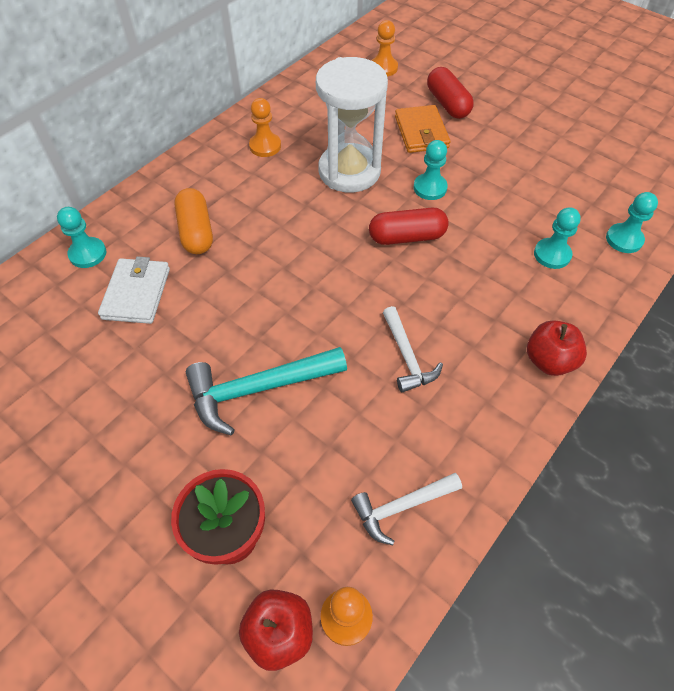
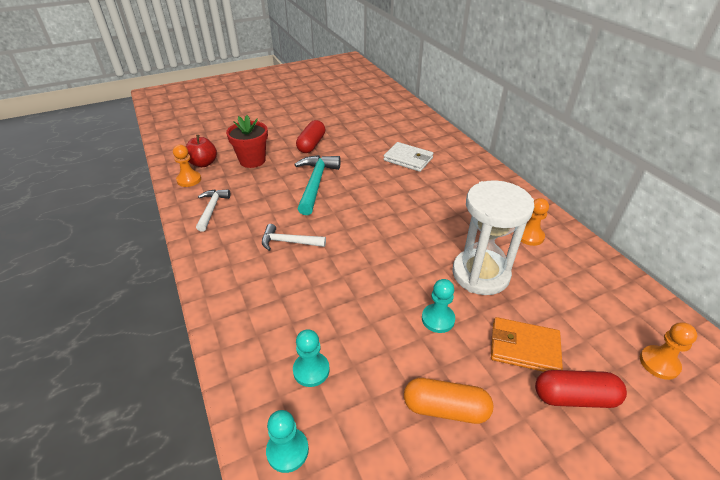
camera: 115 degrees right, 15 degrees down
(88, 254) = (448, 149): turquoise pawn -> none
(196, 231) = (447, 186): orange capsule -> orange capsule (445, 408)
(407, 237) = (388, 281): red capsule -> red capsule (311, 144)
(549, 361) = (226, 310): red apple -> none

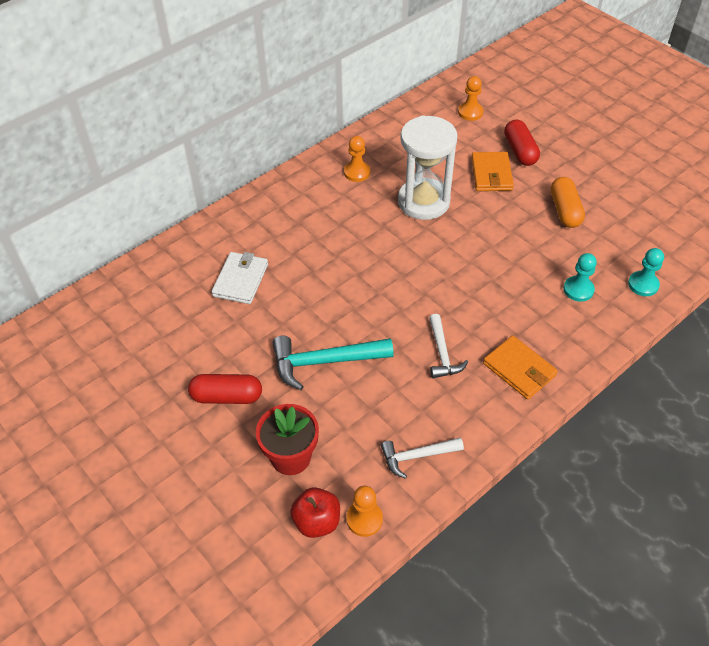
camera: 105 degrees left, 10 degrees up
(243, 285) = (519, 369): none -> orange wallet
(438, 319) = (488, 223): turquoise pawn -> none

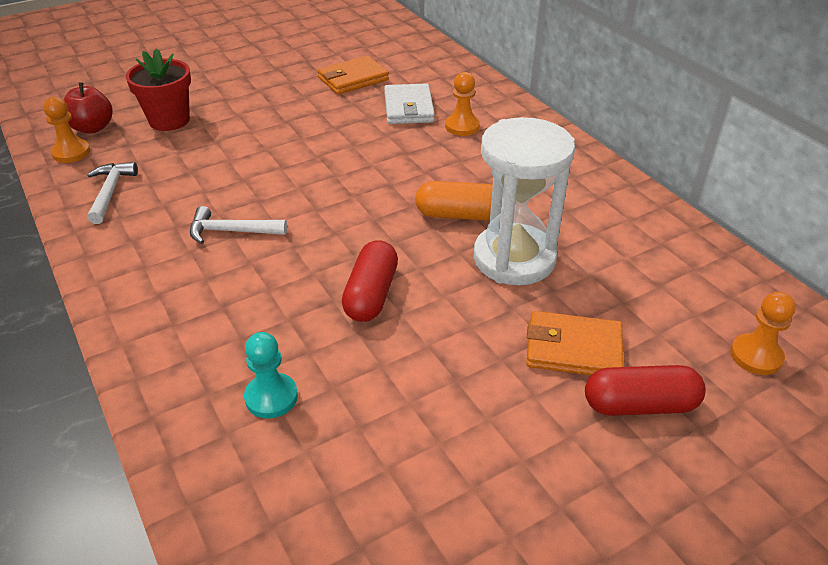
camera: 100 degrees right, 10 degrees down
(227, 396) = (260, 93): red capsule -> red capsule (371, 294)
(240, 280) = (408, 108): white wallet -> white wallet turned 60 degrees clockwise
(325, 362) = (269, 148): turquoise hammer -> none
(357, 172) = (585, 204): orange pawn -> orange pawn (462, 126)
(519, 369) = (166, 293): orange wallet -> orange wallet (353, 79)
(565, 210) = (462, 431): orange capsule -> orange capsule (459, 215)
(643, 284) = (241, 499): turquoise pawn -> none

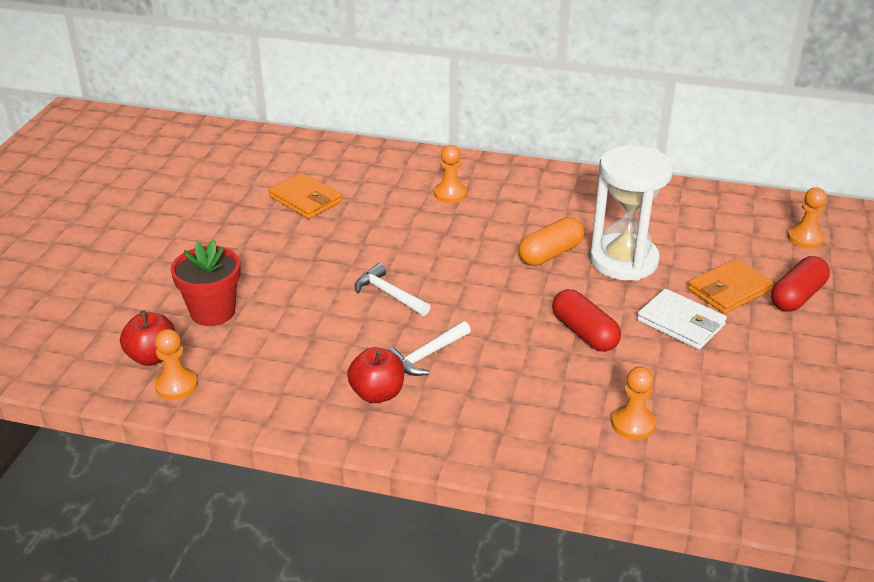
camera: 45 degrees left, 5 degrees down
(110, 192) = (278, 390): white hammer -> white hammer (389, 294)
(155, 235) = (377, 393): none -> red apple
(271, 397) = (633, 424): turquoise pawn -> orange pawn
(353, 79) = (305, 199): orange wallet -> orange wallet turned 60 degrees counterclockwise
(408, 108) = (389, 200): white wallet -> white wallet (680, 323)

